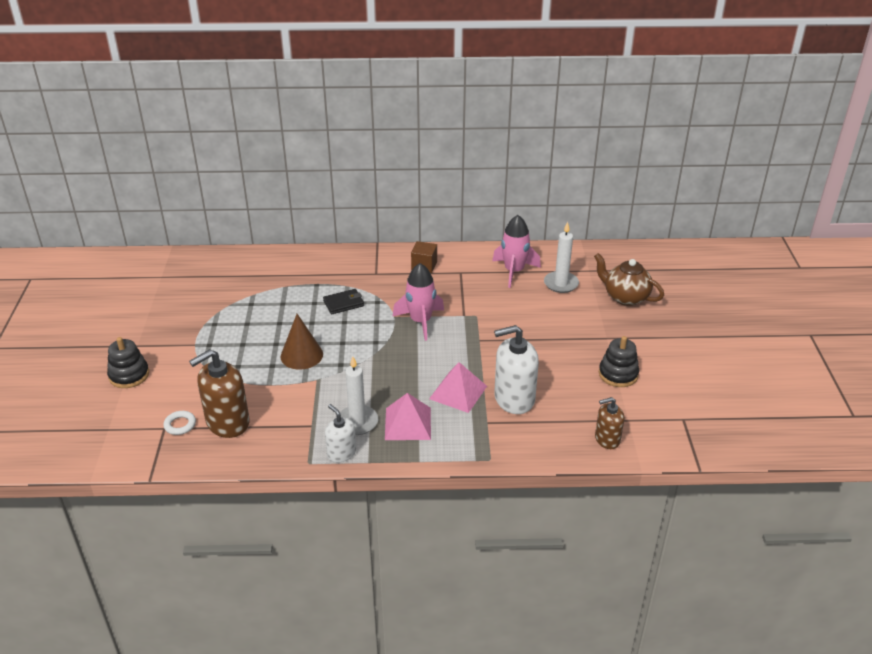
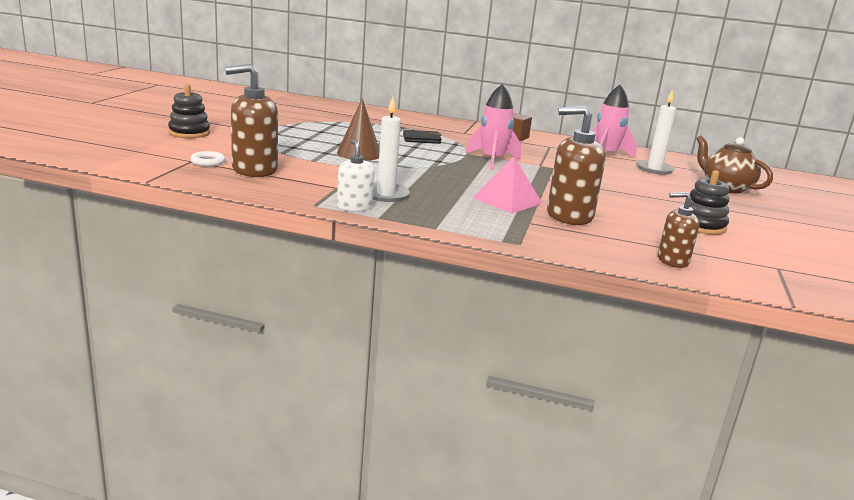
camera: 15 degrees right, 15 degrees down
(408, 423) = (439, 206): pink pyramid -> none
(514, 398) = (569, 215): white soap dispenser -> brown soap dispenser

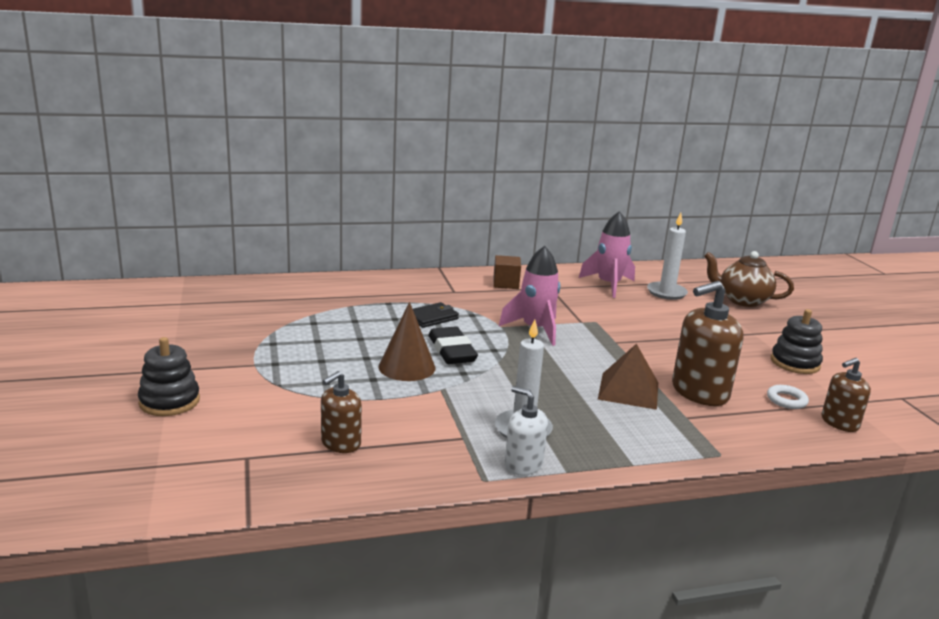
camera: 30 degrees left, 0 degrees up
(208, 162) = (270, 451): white ring -> white ring (786, 400)
(254, 169) = (340, 443): brown soap dispenser -> brown soap dispenser, size x0.58
(405, 154) = (451, 351): none -> black eraser
(507, 200) = (628, 390): pink pyramid -> brown pyramid

